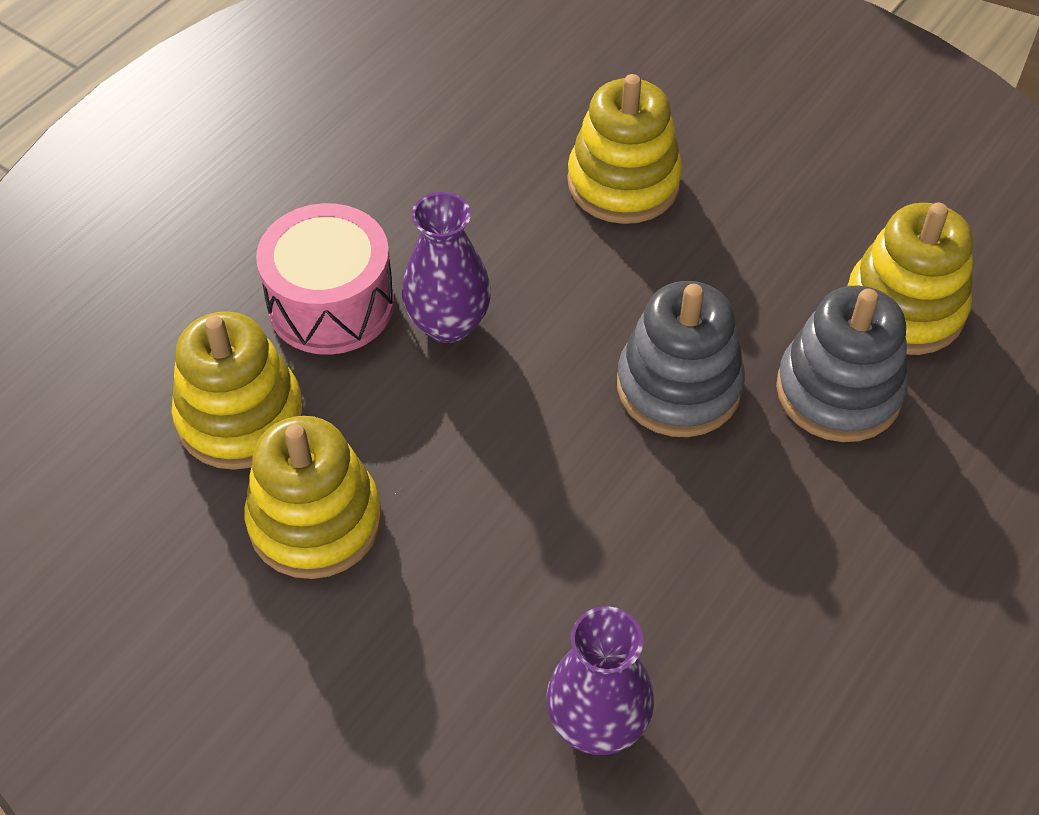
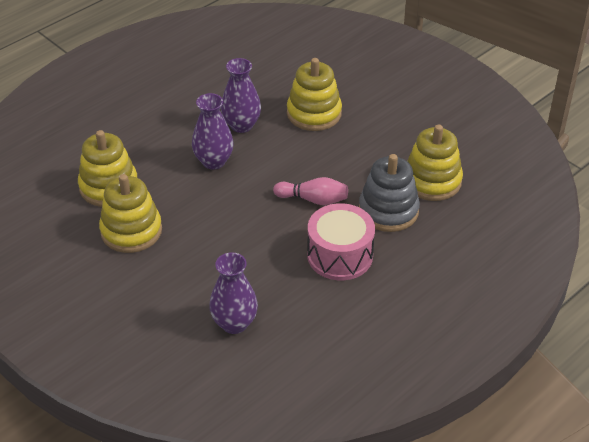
camera: 10 degrees right, 10 degrees down
(331, 304) = (162, 147): pink drum -> pink drum (340, 255)
(483, 229) = (241, 125): none -> purple vase
(678, 386) = (313, 199): grey stacking toy -> pink bowling pin

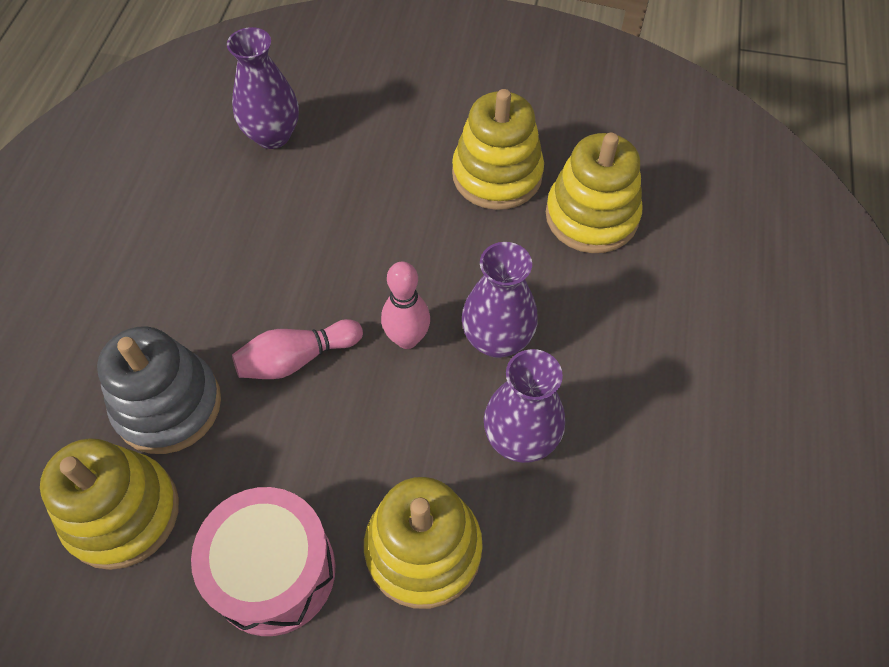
camera: 145 degrees right, 15 degrees up
(254, 182) = (407, 339): none -> pink bowling pin
(340, 255) = (199, 288): pink drum -> pink drum (273, 571)

